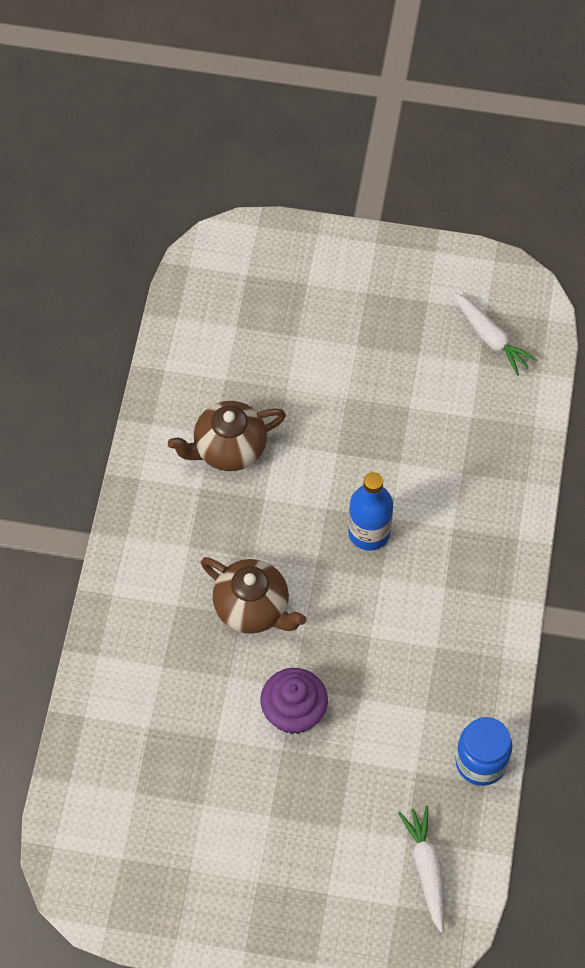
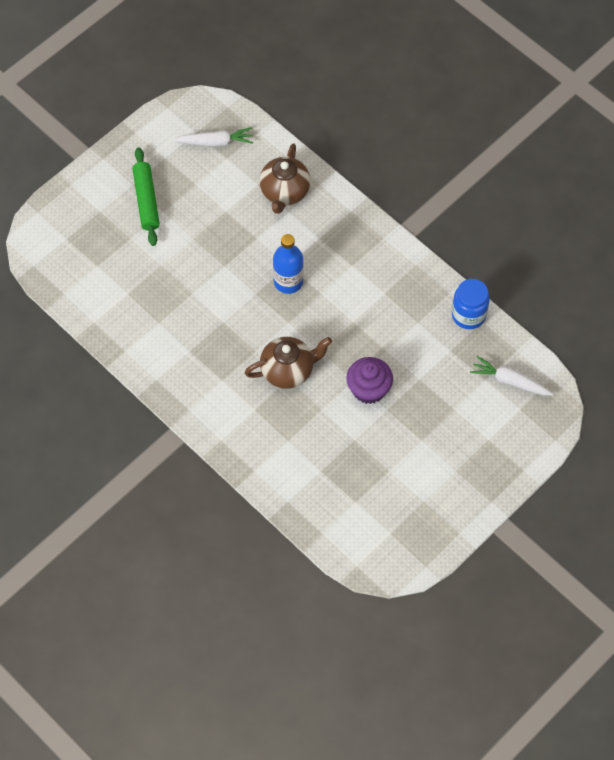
camera: 55 degrees left, 0 degrees up
(228, 448) = (175, 320): brown teapot -> brown teapot (284, 192)
(357, 319) = (146, 200): none -> green rolling pin

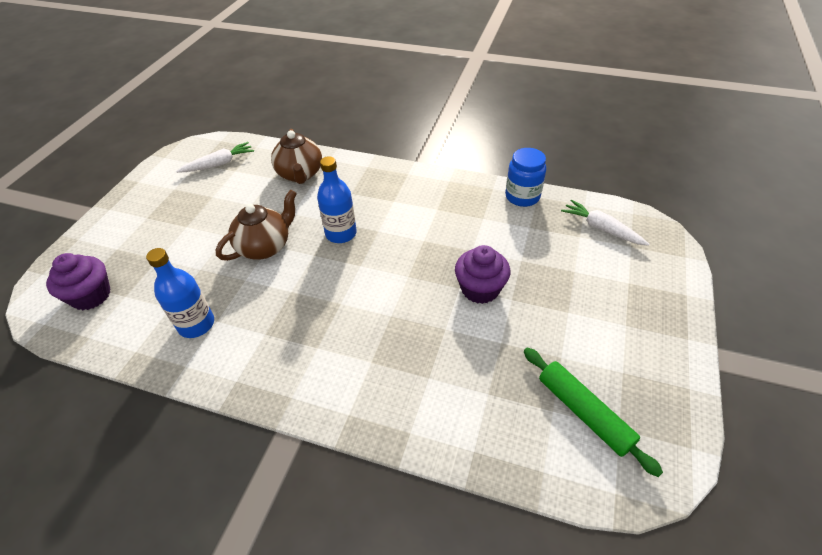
camera: 25 degrees left, 15 degrees down
(72, 253) = (91, 296): none -> purple cupcake
(143, 319) = (196, 324): none -> blue bottle
(146, 200) = (165, 224): green rolling pin -> green rolling pin (584, 412)
(288, 370) = (386, 307): brown teapot -> brown teapot (265, 247)
(510, 381) = (601, 228): white carrot -> white carrot turned 45 degrees clockwise

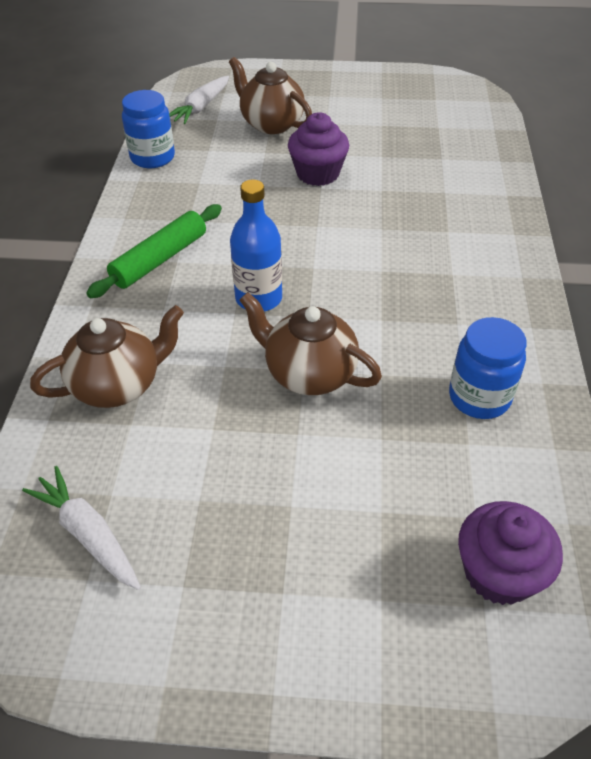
camera: 105 degrees left, 0 degrees up
(196, 324) = (479, 397): blue bottle -> blue jar
(569, 271) = (271, 124): none -> brown teapot
(584, 412) = (431, 113): green rolling pin -> green rolling pin (160, 259)

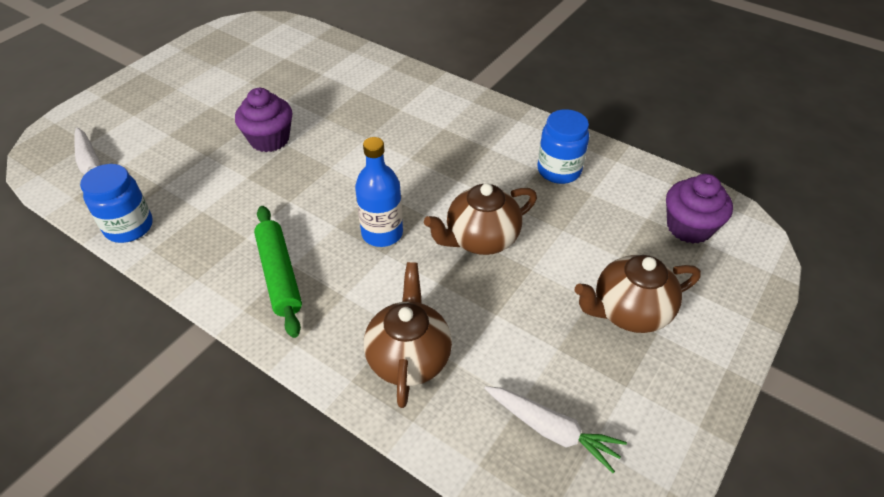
camera: 60 degrees left, 0 degrees up
(88, 534) = (551, 430): white carrot -> white carrot turned 135 degrees counterclockwise
(271, 124) = (173, 135): brown teapot -> brown teapot (629, 311)

